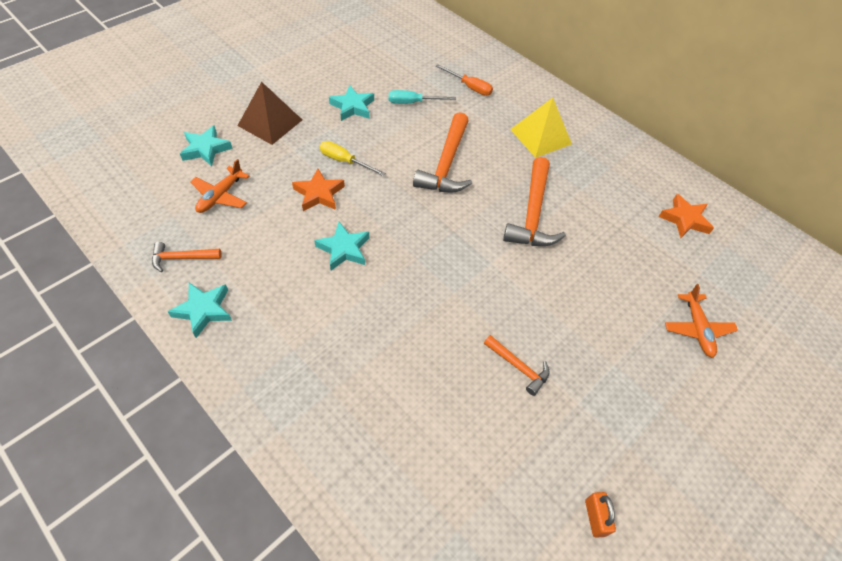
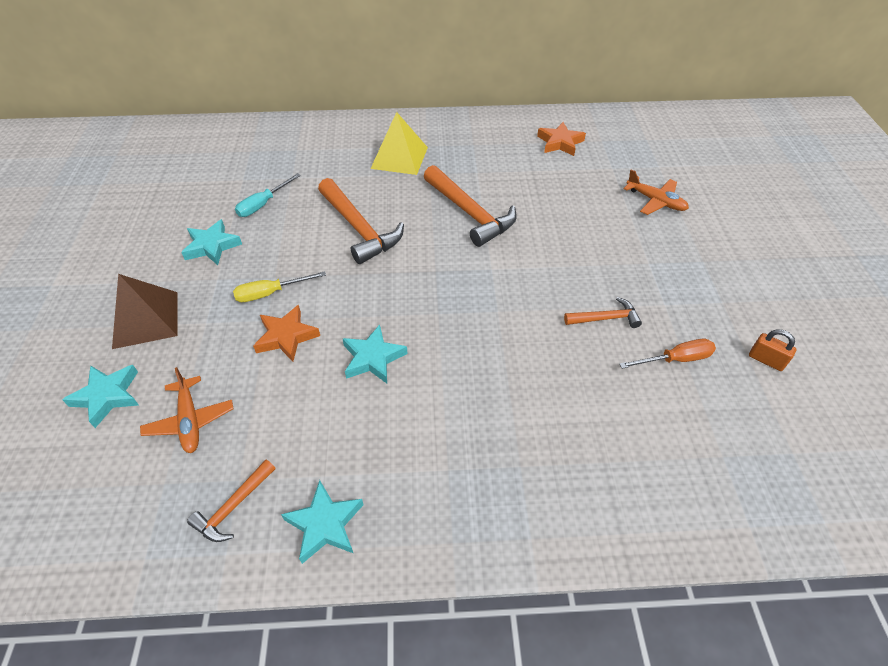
camera: 45 degrees left, 5 degrees down
(469, 87) = (294, 160): orange screwdriver -> orange screwdriver (675, 359)

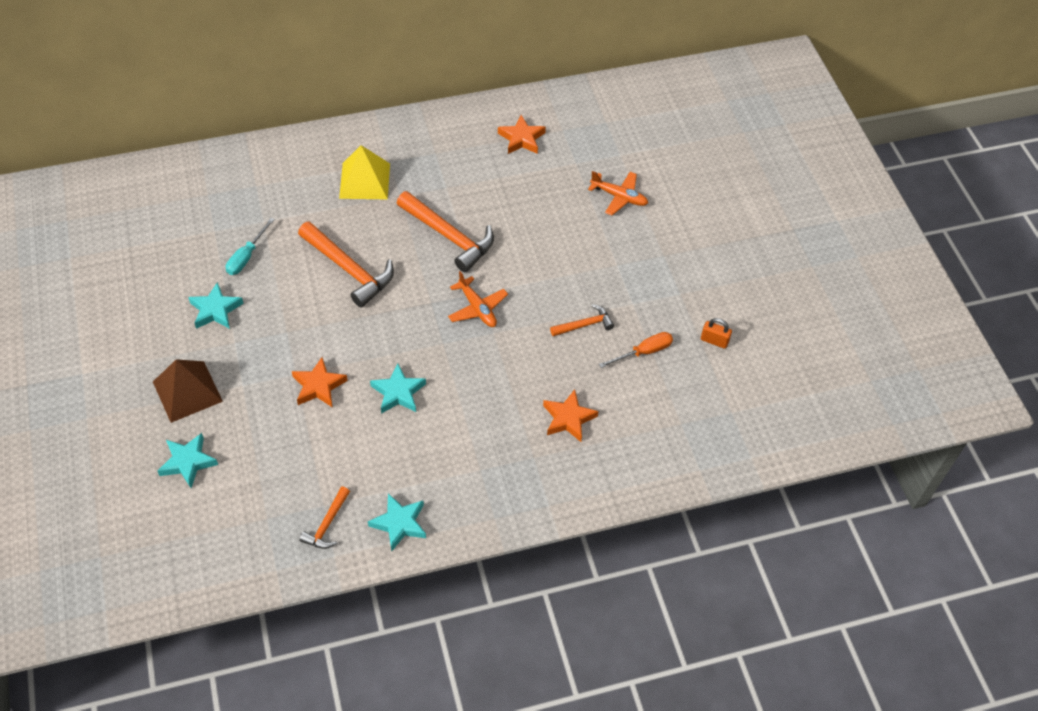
camera: 15 degrees left, 5 degrees up
(190, 420) = (266, 469): orange plane -> orange plane (477, 308)
(270, 293) = (289, 348): yellow screwdriver -> none
(573, 423) = (568, 418): none -> orange star

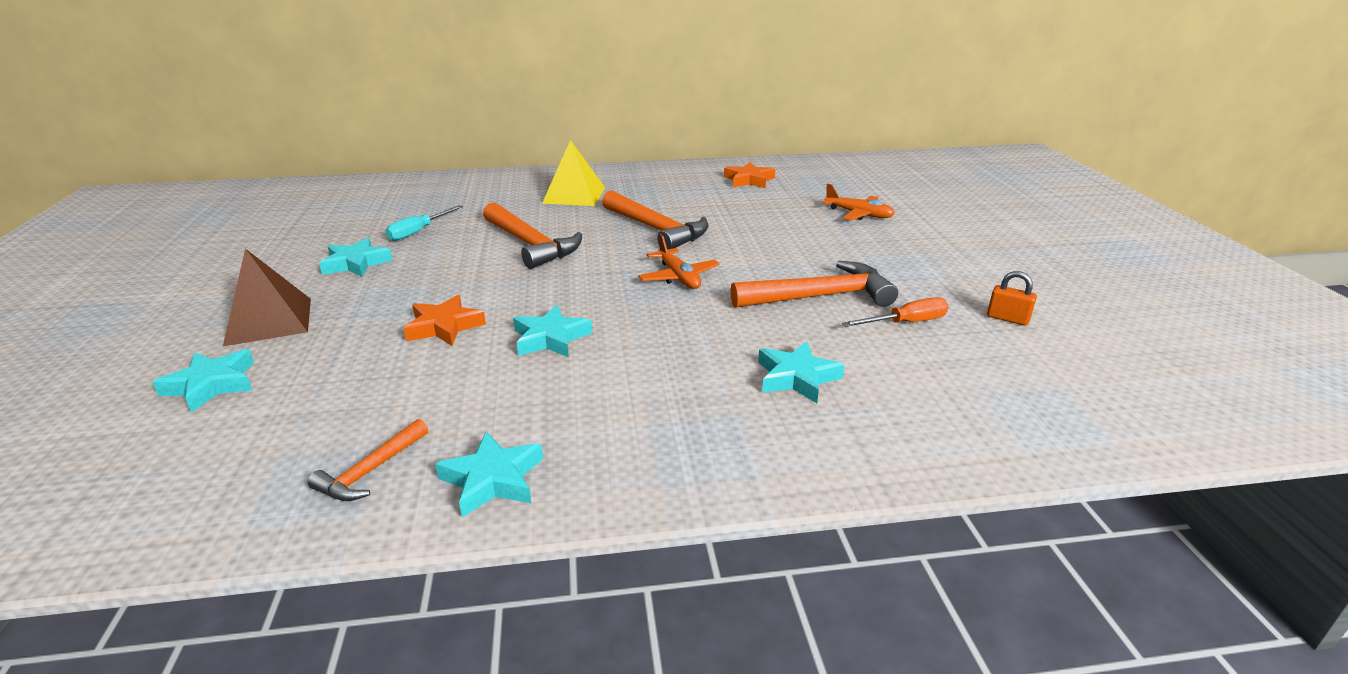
camera: 10 degrees right, 25 degrees down
(568, 418) = (797, 377): orange star -> turquoise star
(585, 325) = (820, 296): orange hammer -> orange hammer, size x1.87

